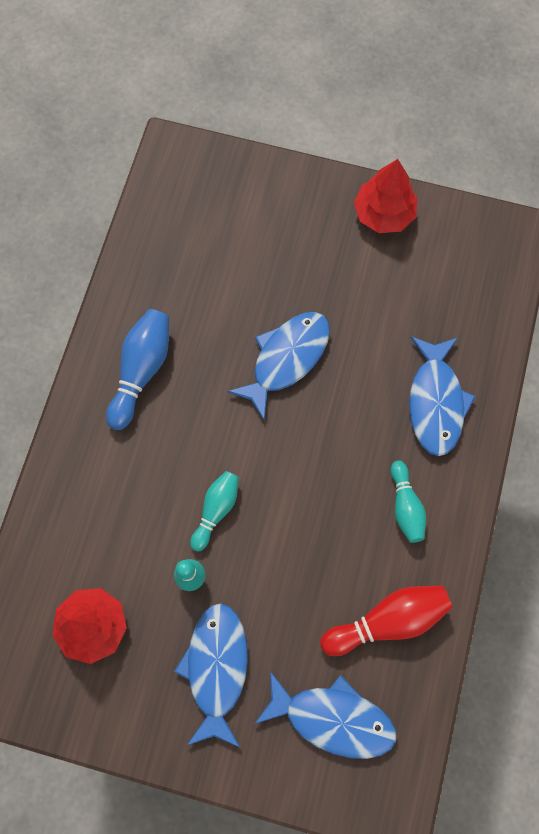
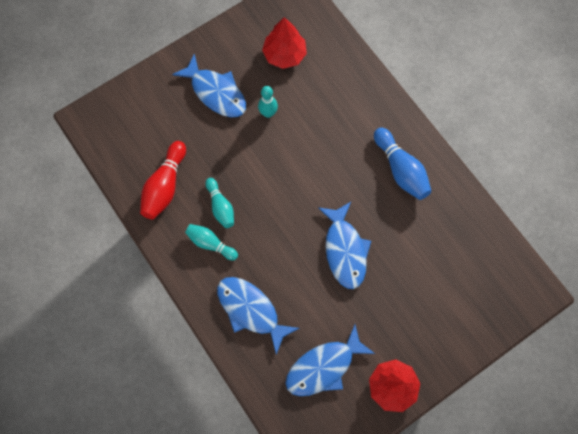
camera: 130 degrees right, 0 degrees up
(216, 510) = (291, 149): turquoise bowling pin -> turquoise bowling pin (220, 206)
(333, 718) = (147, 125): blue fish -> blue fish (324, 367)

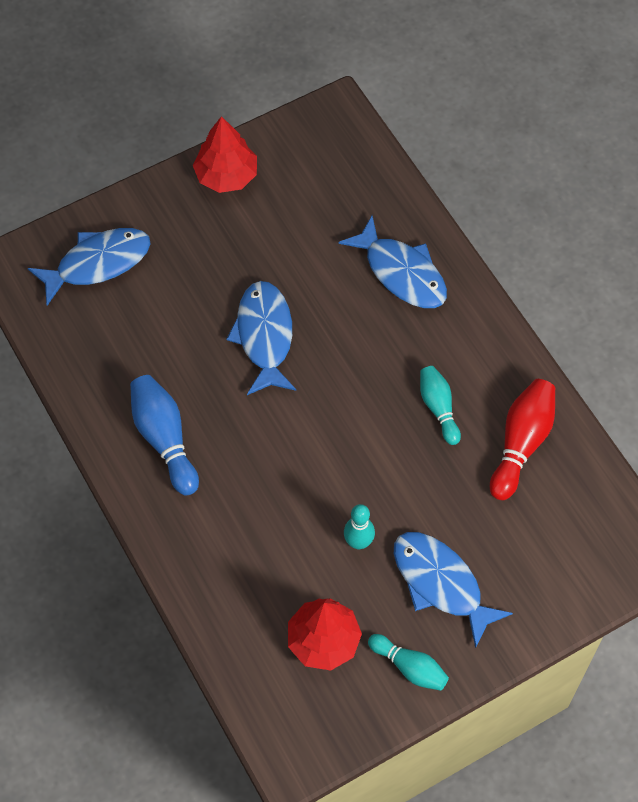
camera: 175 degrees left, 10 degrees down
(210, 243) = (454, 359): turquoise bowling pin -> turquoise bowling pin (409, 667)
(324, 367) = (311, 202): blue fish -> blue fish (98, 263)

